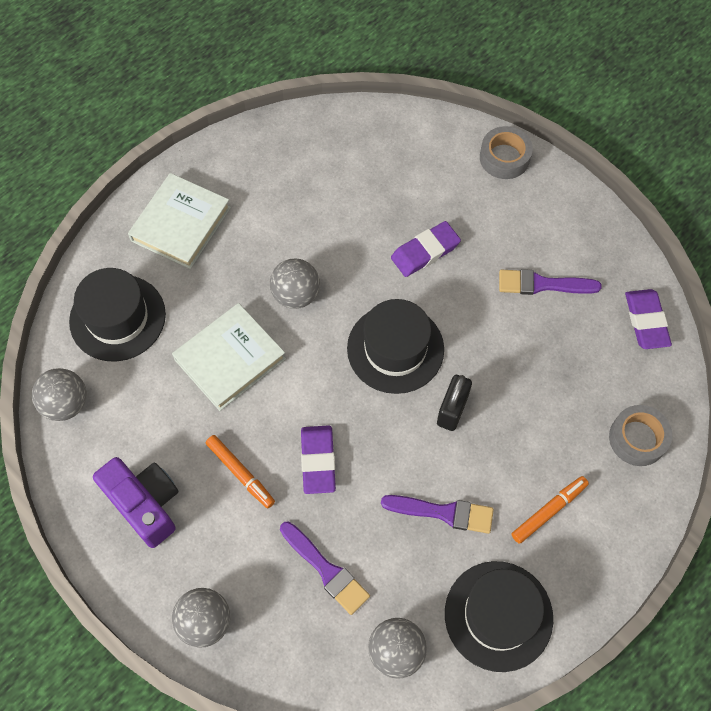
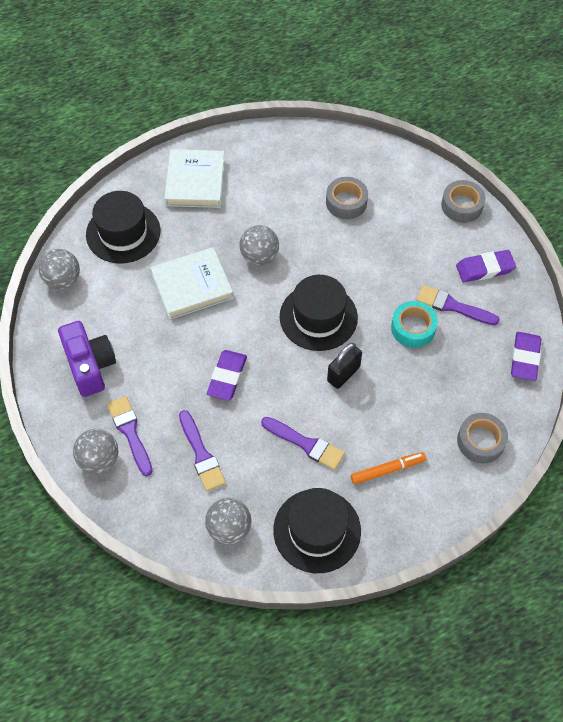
camera: 20 degrees right, 5 degrees down
(181, 224) = (195, 182): white book -> white book turned 45 degrees counterclockwise
(229, 573) = (130, 432): none -> purple brush
(240, 473) = (167, 367): orange marker -> none
(371, 194) = (346, 202): none -> grey tape
(425, 252) = (370, 255): purple eraser -> purple eraser (485, 268)
(509, 326) = (413, 328): none -> turquoise tape

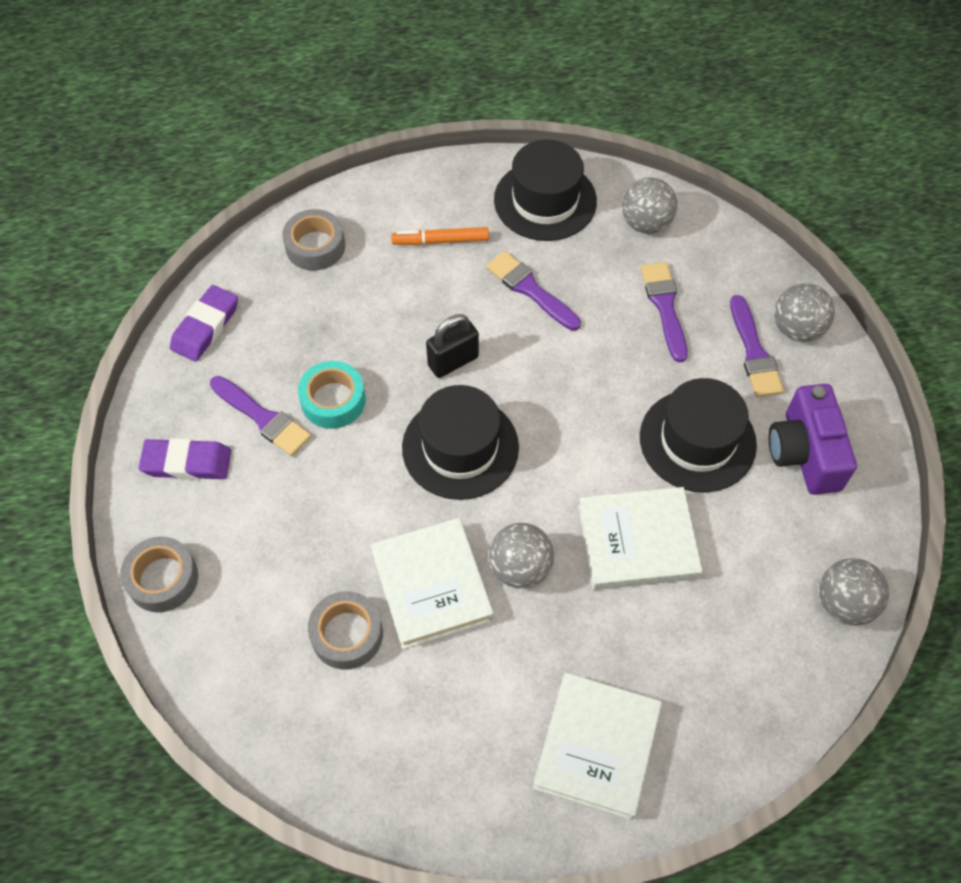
camera: 165 degrees left, 0 degrees up
(123, 233) = (738, 669): black hat -> black hat (697, 440)
(227, 377) = (612, 393): purple eraser -> none
(308, 236) = (431, 586): none -> white book

